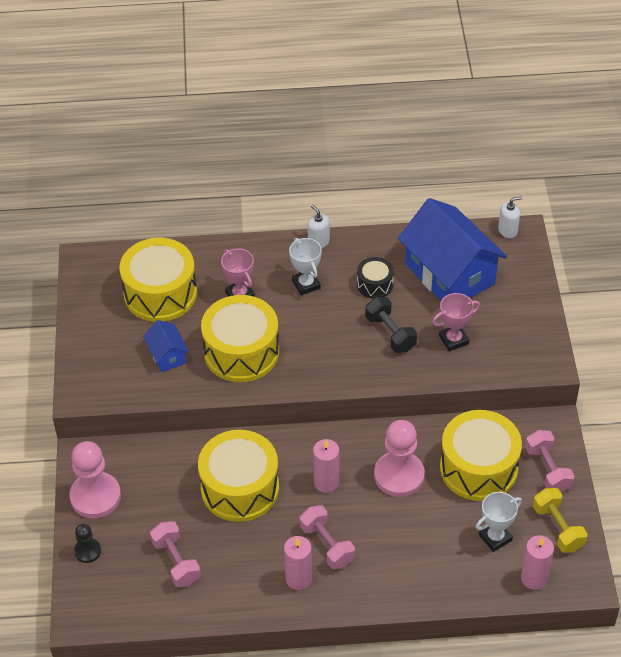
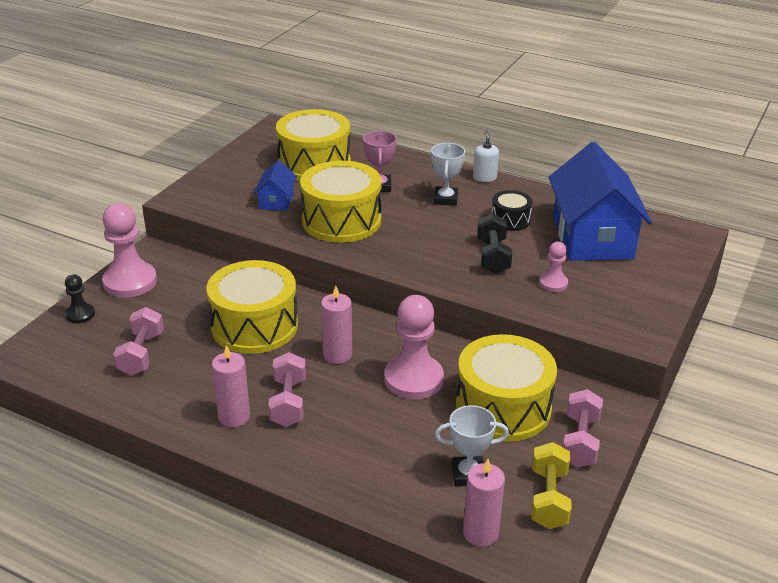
camera: 30 degrees right, 15 degrees down
(453, 340) = (553, 283): pink trophy -> pink pawn
(508, 230) = (681, 228): white soap dispenser -> none

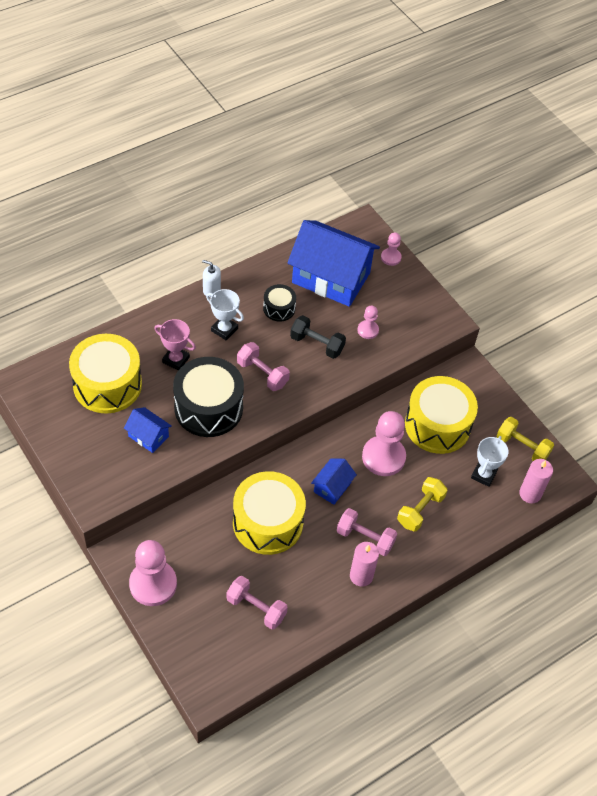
camera: 65 degrees left, 20 degrees up
(80, 314) = (177, 634): black pawn -> none
(337, 355) = (332, 487): pink candle -> blue house
(341, 220) = (208, 408): yellow drum -> black drum
(364, 435) = (420, 510): none -> yellow dumbbell
(580, 441) = (487, 405): pink dumbbell -> pink dumbbell (262, 374)
(675, 266) = (391, 257): none -> pink pawn

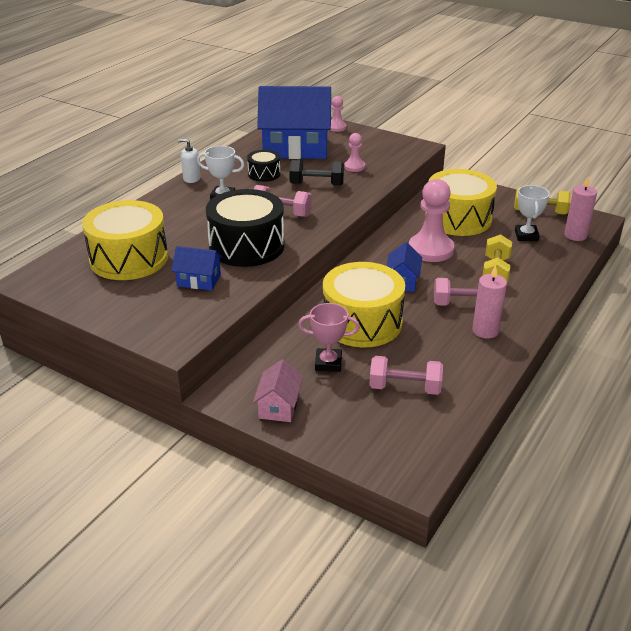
camera: 20 degrees left, 20 degrees down
(153, 584) = (278, 406): pink pawn -> pink house
(176, 360) = (189, 226): pink trophy -> pink trophy (328, 363)

